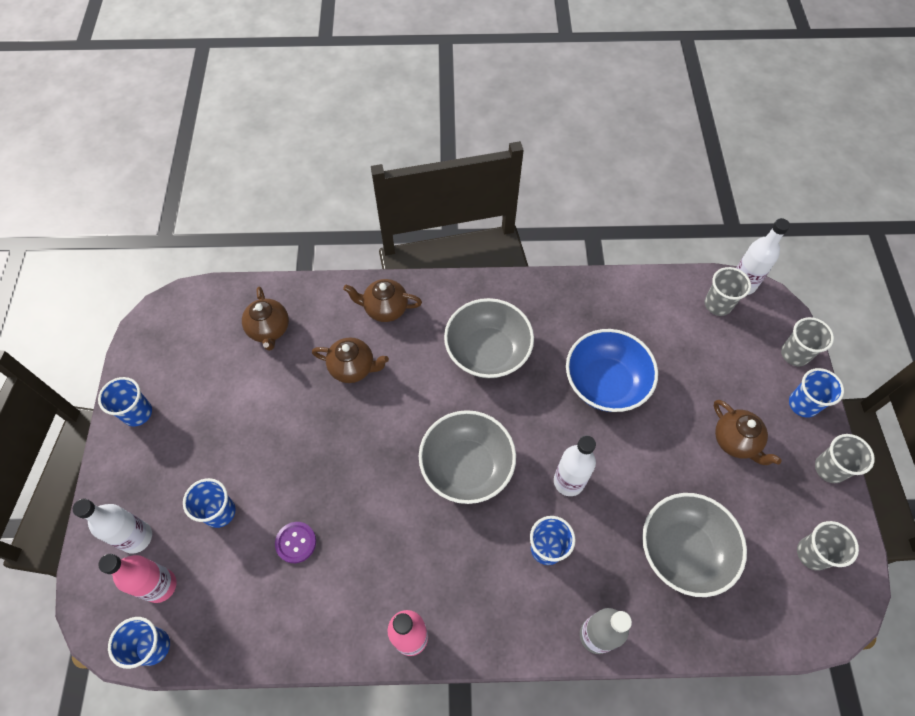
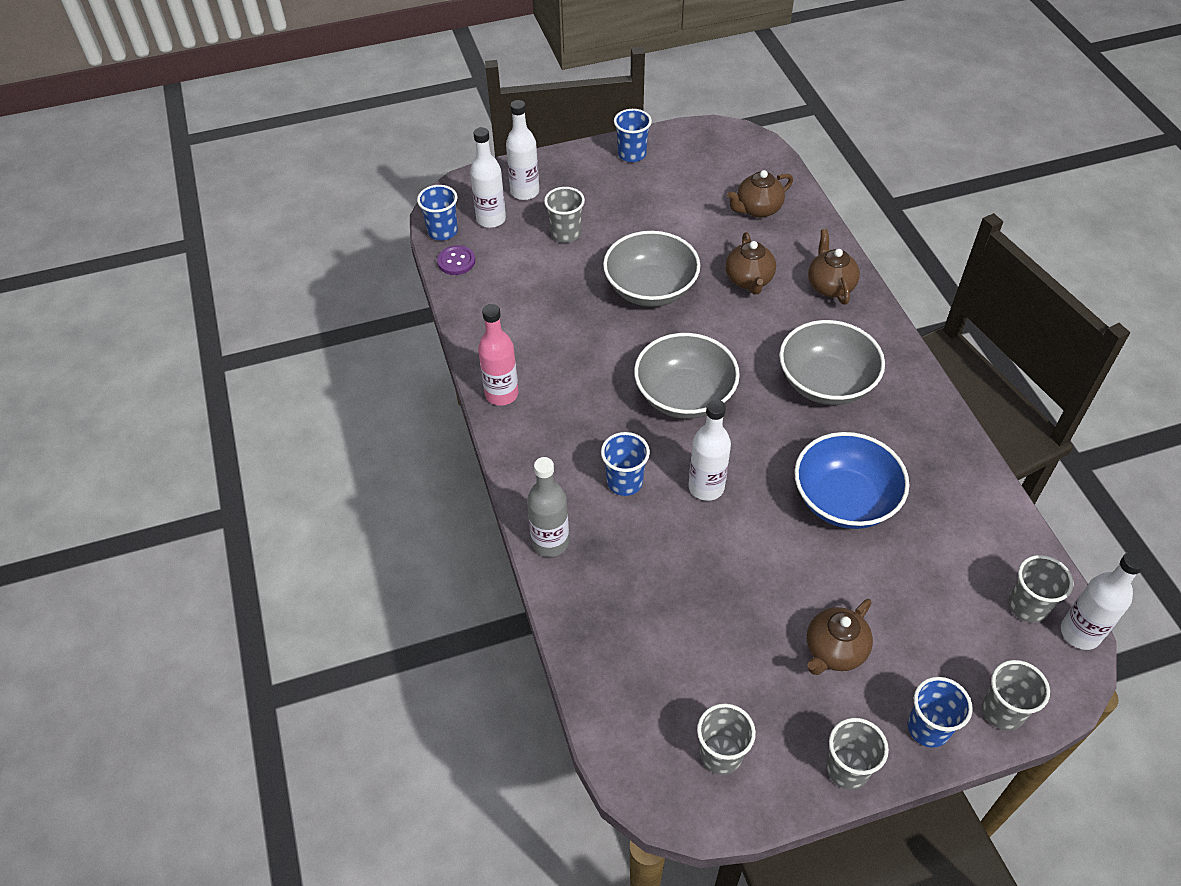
camera: 75 degrees right, 10 degrees down
(160, 585) = (491, 219): pink bottle -> white bottle
(219, 512) = (566, 234): blue cup -> grey cup
(296, 542) = (558, 291): purple button -> purple button (456, 261)
(683, 550) = (671, 611): grey bowl -> grey bowl (650, 289)

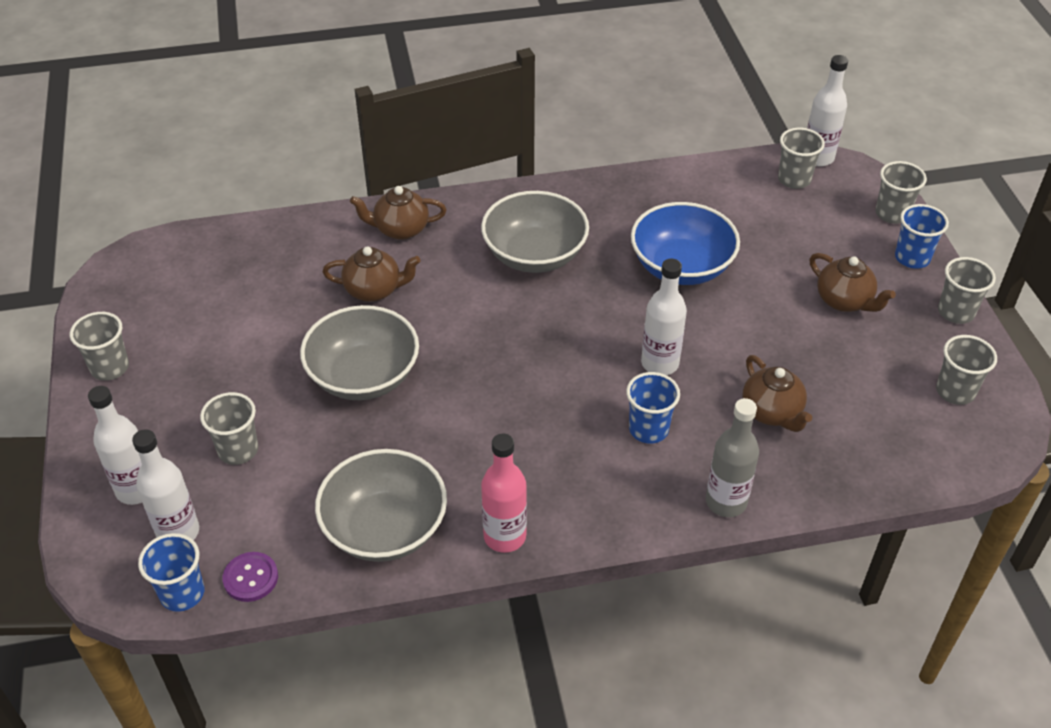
camera: 85 degrees left, 5 degrees down
(632, 154) = (110, 368): blue cup -> grey cup
(684, 396) = (535, 365): grey bowl -> grey bowl (385, 528)
(757, 209) = (261, 266): brown teapot -> brown teapot (772, 412)

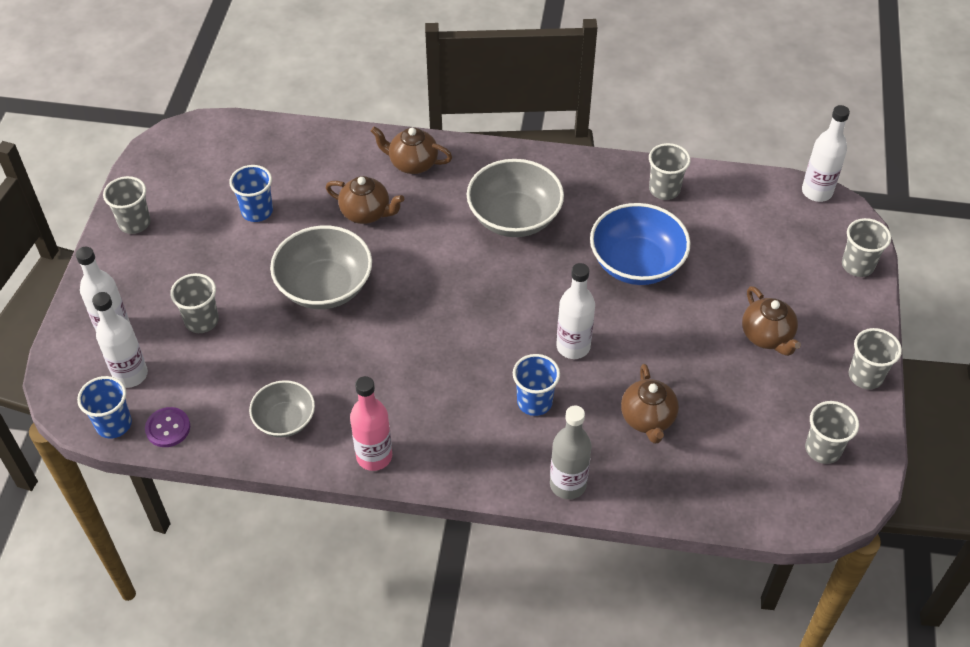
camera: 20 degrees right, 5 degrees up
(385, 528) = (285, 420): grey bowl -> grey bowl, size x0.60
(794, 179) = (783, 207): grey cup -> grey cup (664, 189)
(912, 258) = (853, 313): blue cup -> blue cup (257, 211)

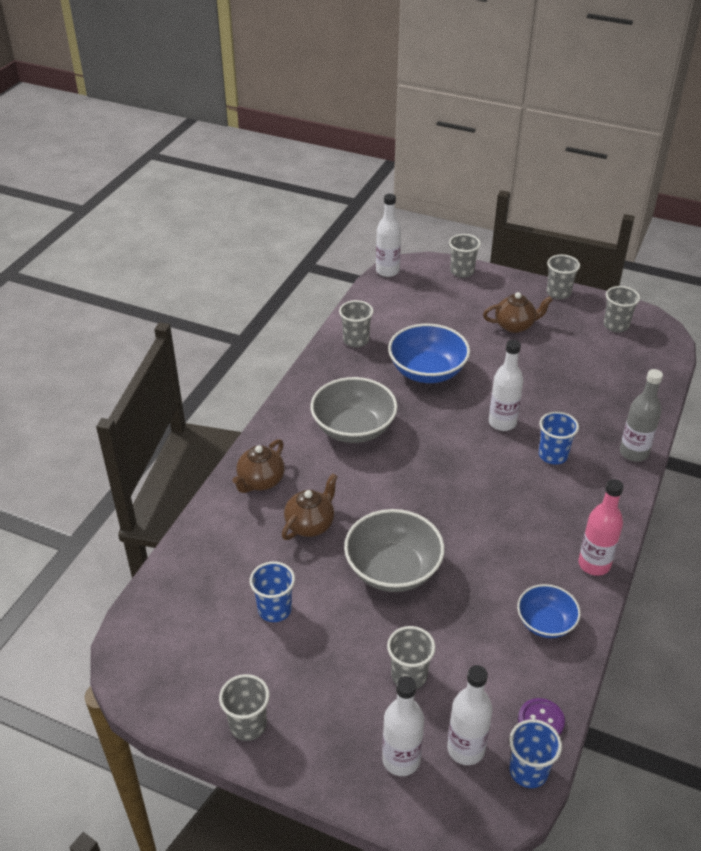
camera: 75 degrees left, 10 degrees down
(285, 420) = (545, 622): grey bowl -> blue bowl
(648, 419) = (579, 399): brown teapot -> none

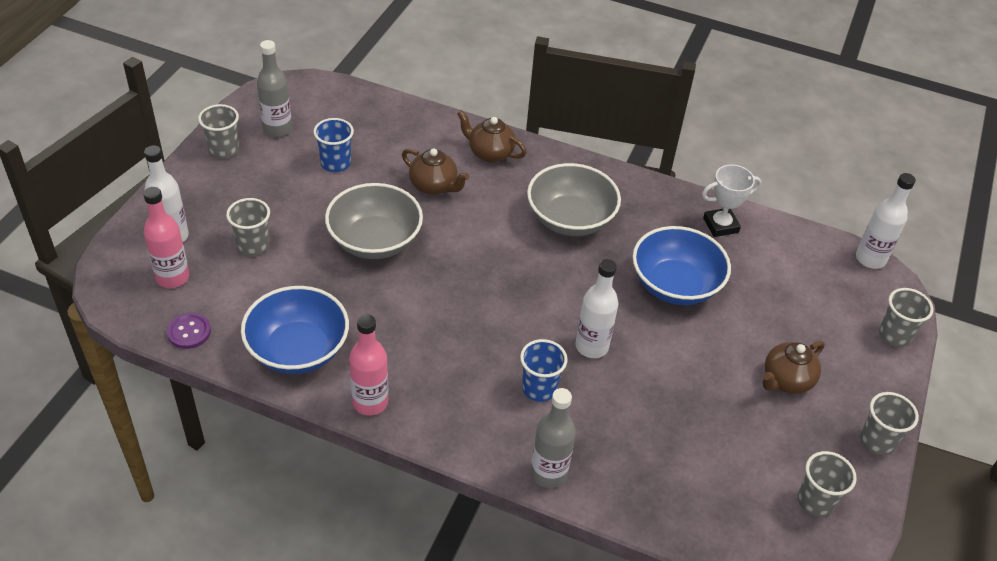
camera: 85 degrees right, 5 degrees up
(211, 671) = (277, 129): none -> grey bottle
(356, 340) = (720, 225): grey cup -> white trophy
(466, 749) = (172, 277): white bottle -> pink bottle
(515, 325) = (786, 380): brown teapot -> brown teapot turned 60 degrees clockwise
(528, 771) = (142, 317): blue cup -> none
(545, 622) = (298, 350): blue bowl -> blue bowl, size x1.66

